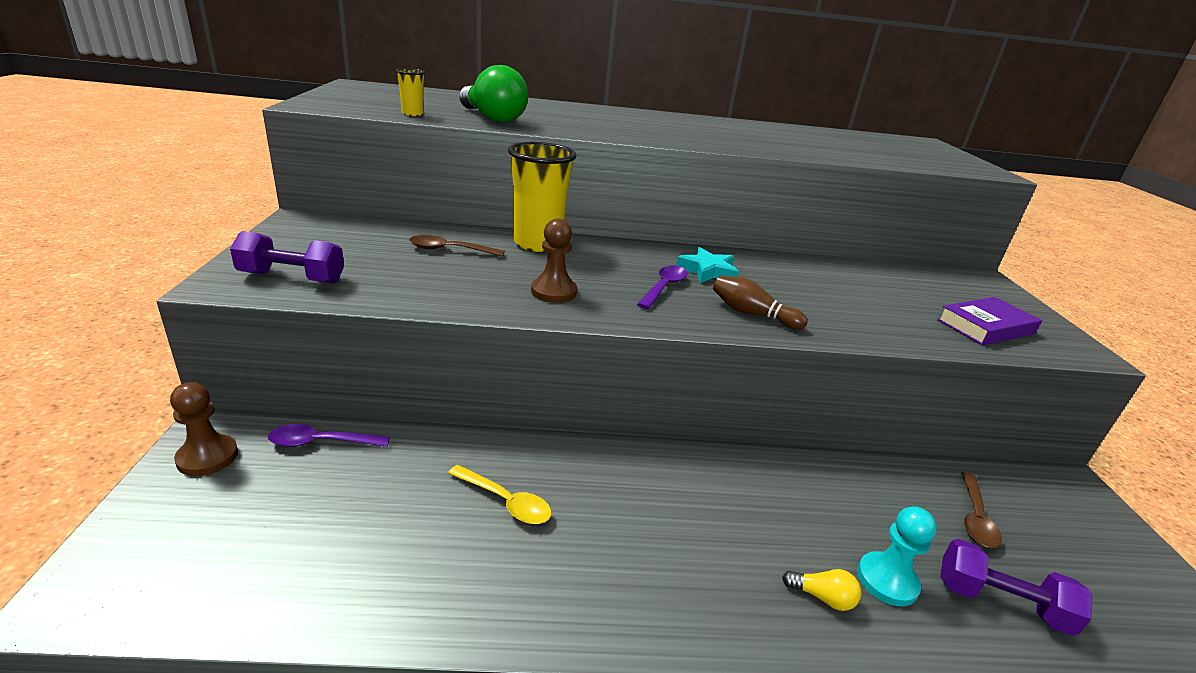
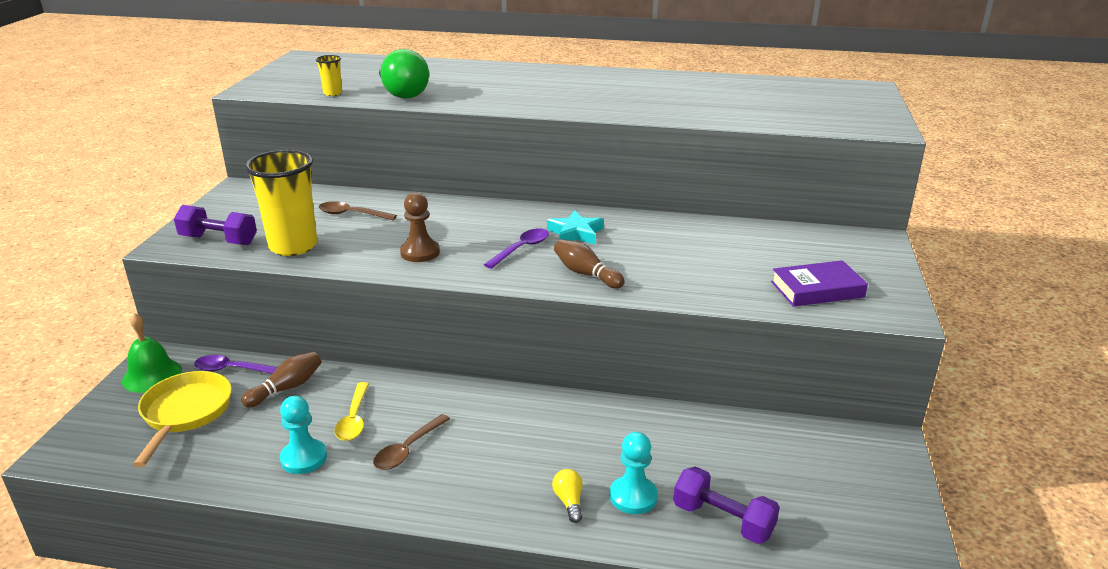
camera: 15 degrees right, 0 degrees up
(207, 457) = (152, 375): brown pawn -> green bell
(268, 511) = (185, 413): none -> yellow pan
(402, 464) = (286, 388): none -> brown bowling pin
(460, 567) = (304, 458): none -> turquoise pawn
(506, 502) = (354, 419): yellow spoon -> yellow spoon turned 45 degrees clockwise
(537, 243) = (432, 207): yellow cup -> yellow cup (293, 246)
(822, 597) = (569, 502): yellow light bulb -> yellow light bulb turned 135 degrees counterclockwise
(975, 518) = (755, 461): brown spoon -> brown spoon (408, 449)

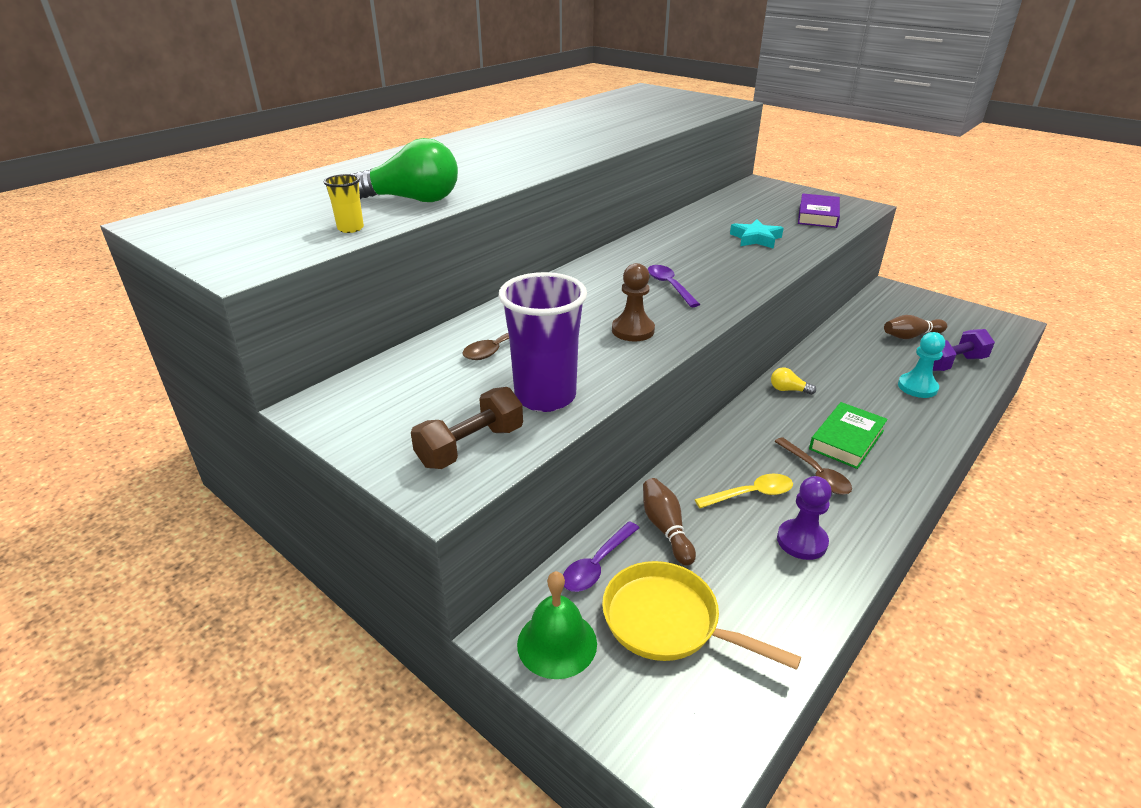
camera: 60 degrees left, 5 degrees up
(219, 240) = (470, 446): purple dumbbell -> brown dumbbell
(293, 246) = (545, 397): yellow cup -> purple cup
(304, 458) = (802, 541): turquoise pawn -> purple pawn
(354, 419) = (751, 494): yellow spoon -> yellow spoon turned 45 degrees counterclockwise
(479, 459) = (846, 440): none -> green book
(569, 502) = (915, 414): yellow light bulb -> yellow light bulb (788, 390)
(575, 233) = (660, 259): turquoise star -> turquoise star (756, 238)
(586, 274) = (738, 274): brown bowling pin -> brown bowling pin (911, 336)

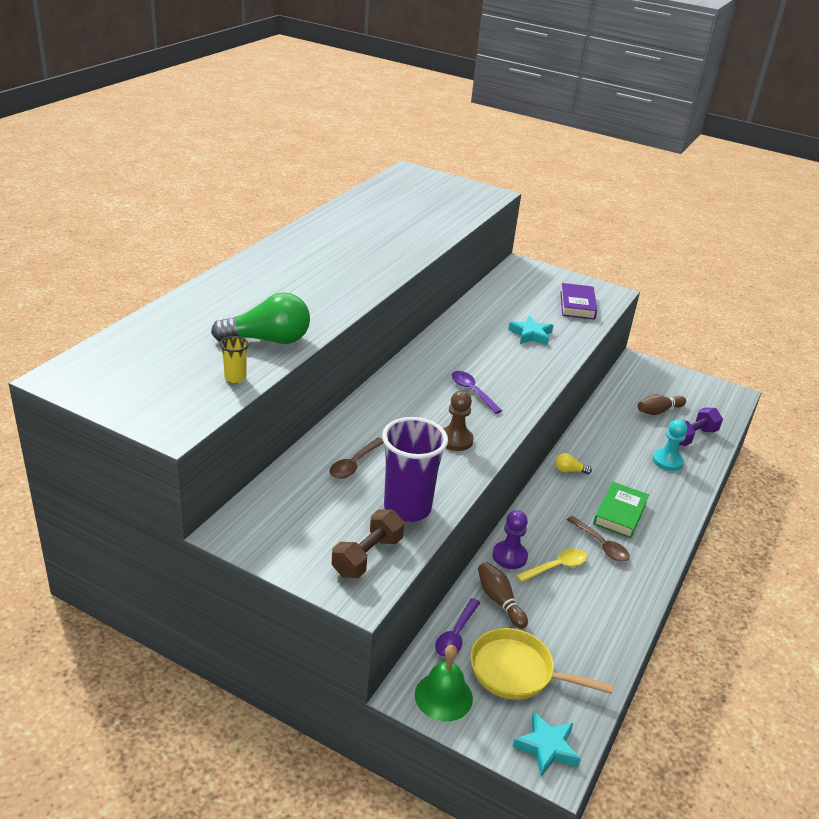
camera: 15 degrees left, 0 degrees up
(686, 737) = (546, 747): none -> turquoise star
(802, 541) = (599, 601): purple pawn -> purple pawn (509, 556)

